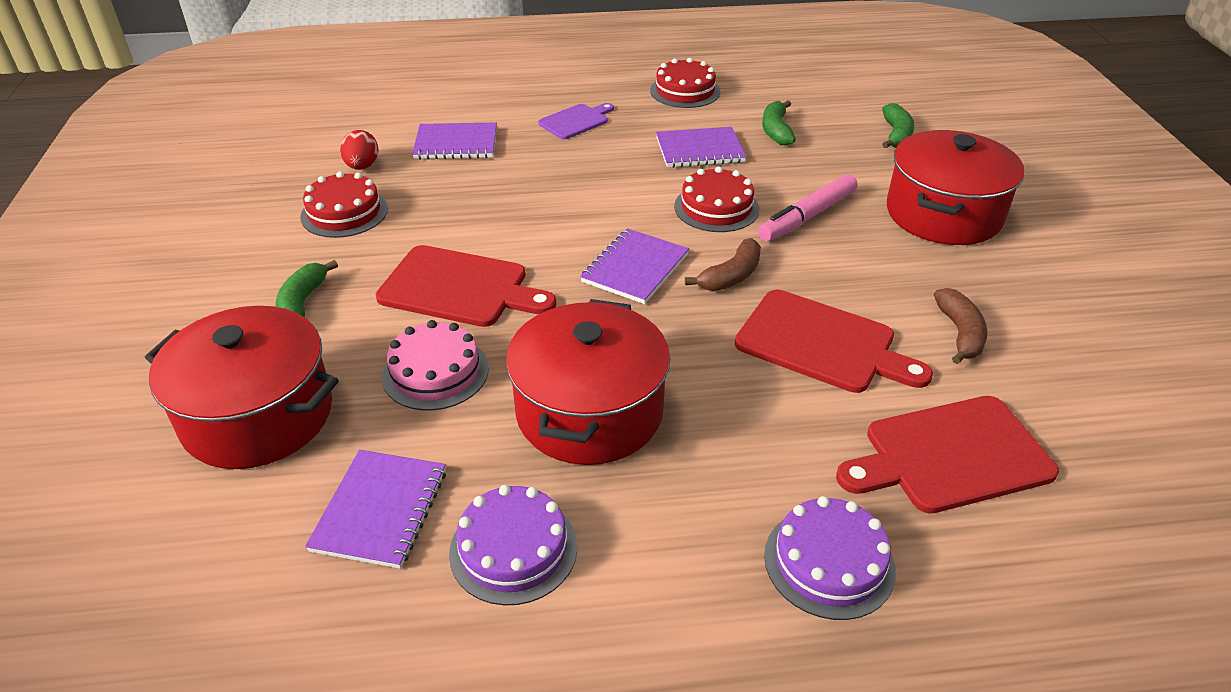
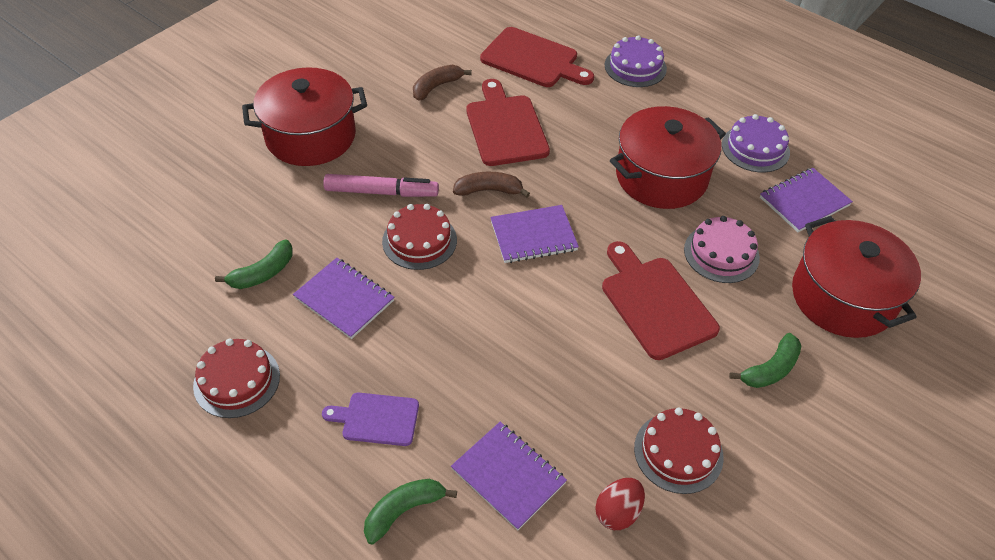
camera: 135 degrees left, 10 degrees up
(896, 135) = (204, 203): green banana -> green banana (403, 511)

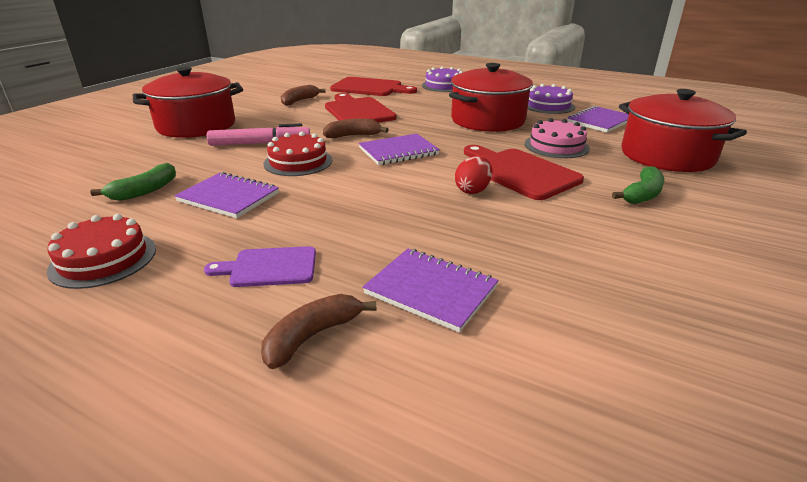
camera: 10 degrees left, 20 degrees down
(403, 511) = (312, 336): green banana -> brown banana
(617, 512) = (565, 302): red egg -> red egg (472, 190)
(678, 452) = (599, 251): red cake -> none

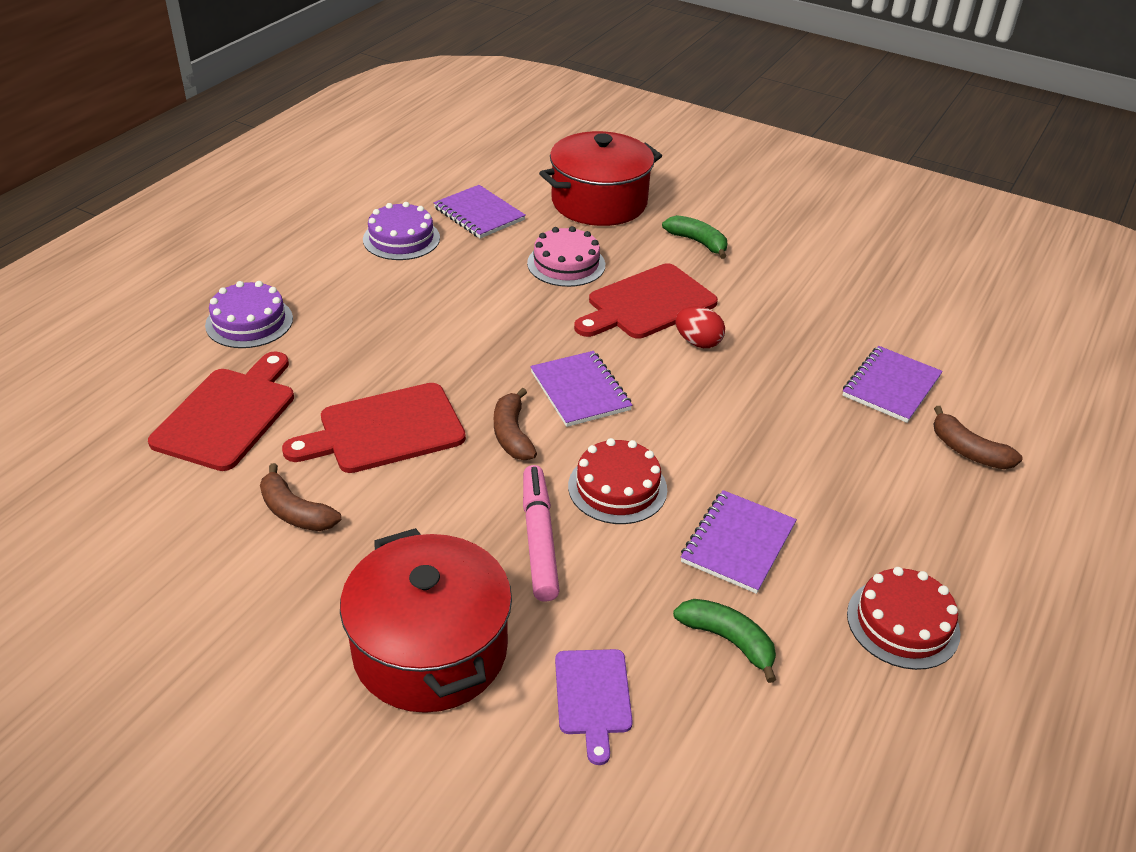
camera: 90 degrees left, 10 degrees up
(269, 267) = (883, 486): purple cutting board -> purple cutting board (593, 697)
(487, 120) = (459, 300): red pot -> none

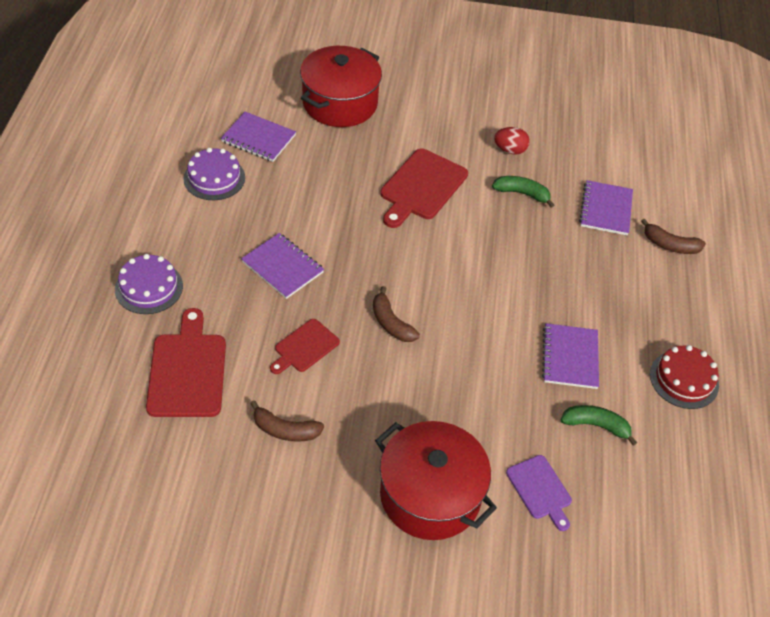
camera: 25 degrees left, 10 degrees up
(384, 430) = (304, 347): red cutting board -> red cutting board, size x0.59
(539, 539) = (452, 395): pink marker -> none
(566, 264) = (347, 167): pink cake -> none
(580, 391) = (416, 274): purple notebook -> purple notebook (282, 267)
(617, 487) = (479, 341): red cake -> none
(697, 242) = (427, 122): green banana -> green banana (522, 193)
(698, 342) = (471, 210): red egg -> red egg (510, 150)

